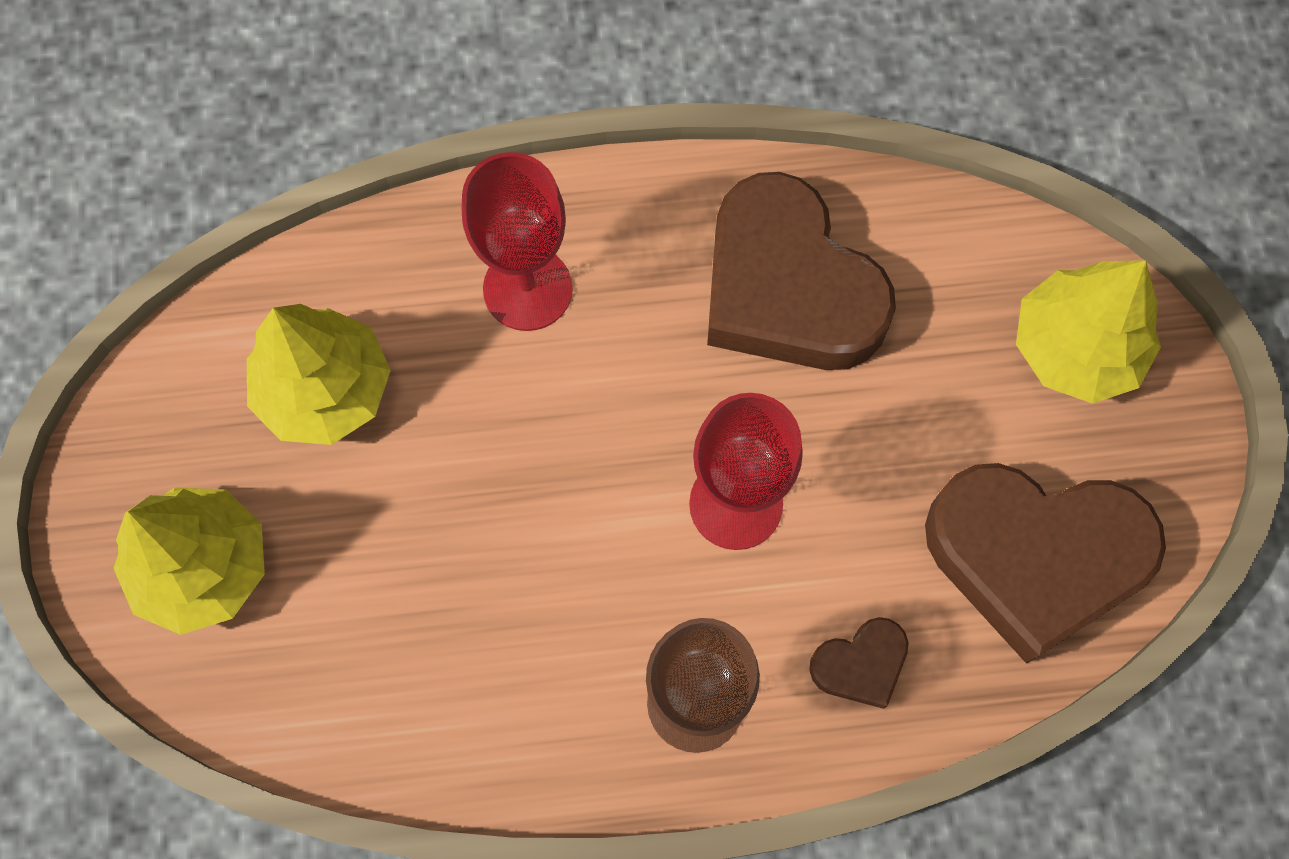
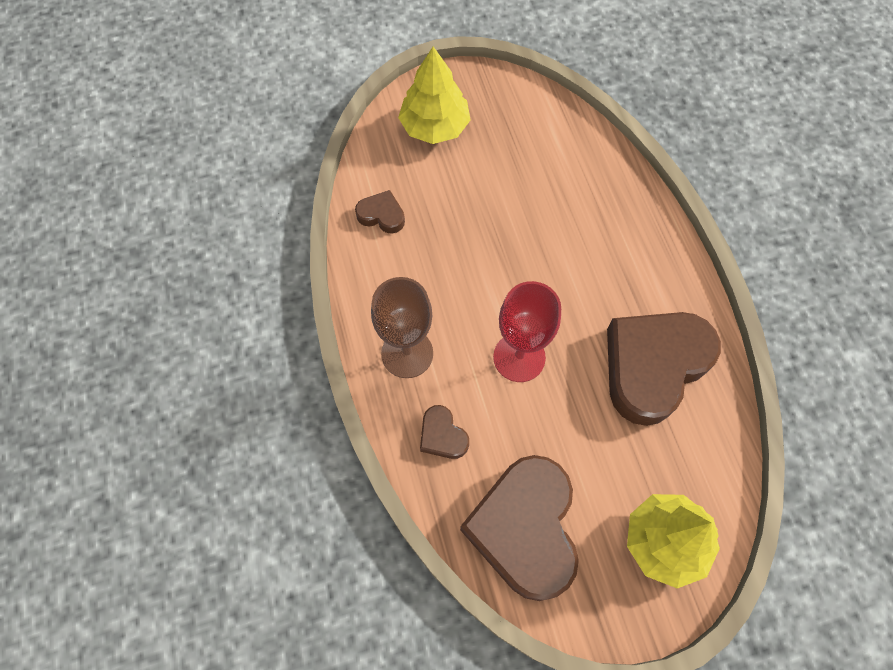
camera: 80 degrees right, 5 degrees down
(324, 389) = (533, 157): yellow tree -> none
(389, 707) = (381, 215): none -> brown heart
(527, 289) = (613, 235): red goblet -> none

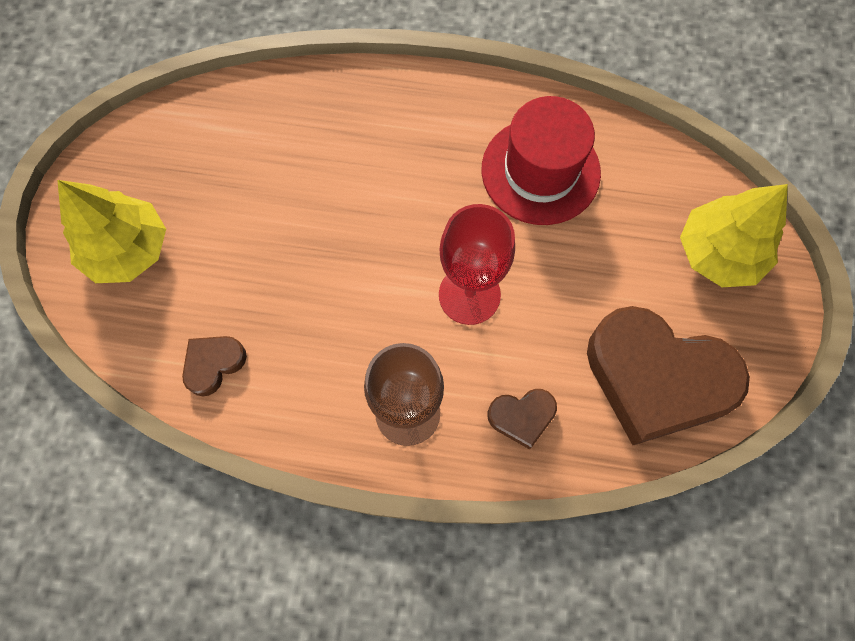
camera: 65 degrees left, 5 degrees up
(653, 366) = (540, 171): brown heart -> red hat

